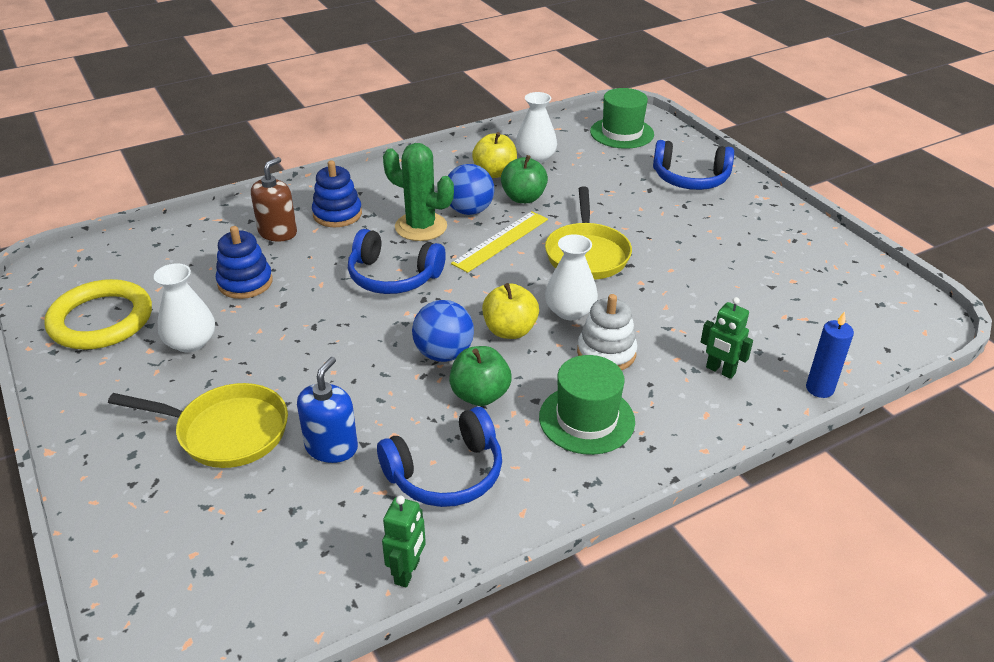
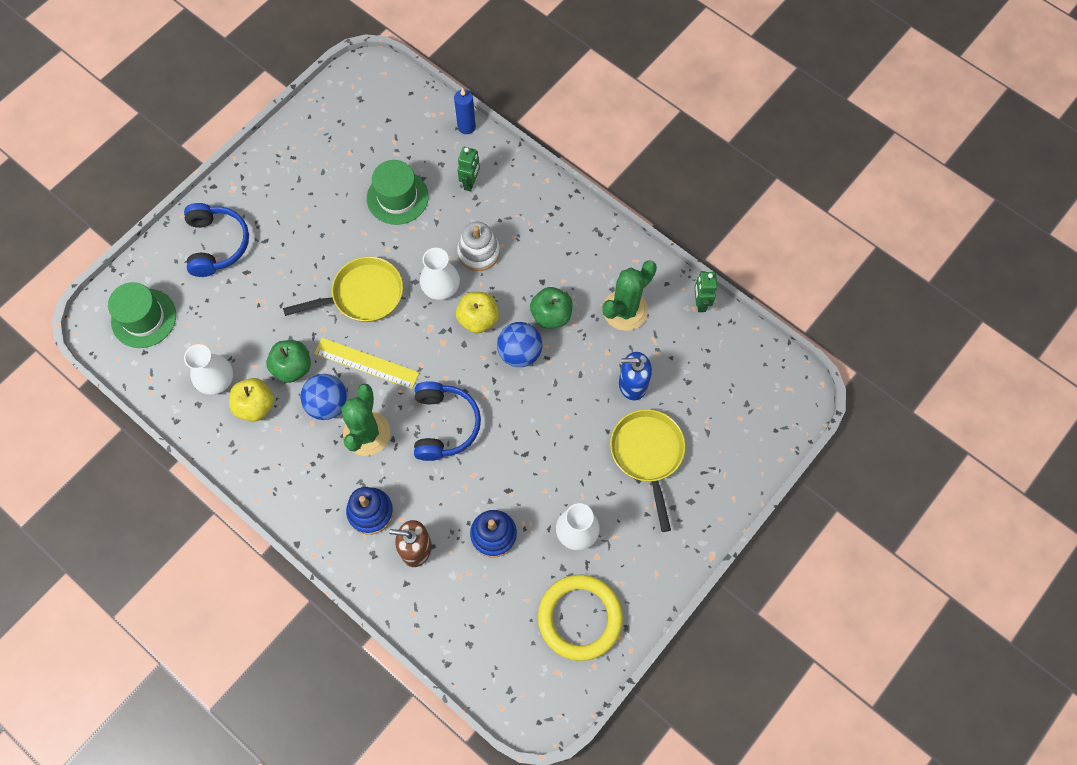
camera: 110 degrees left, 30 degrees up
(407, 572) = (700, 303): green robot -> green robot turned 90 degrees counterclockwise
(446, 473) = (625, 310): blue headphones -> green cactus
(586, 419) = (547, 248): green hat -> green hat (397, 197)

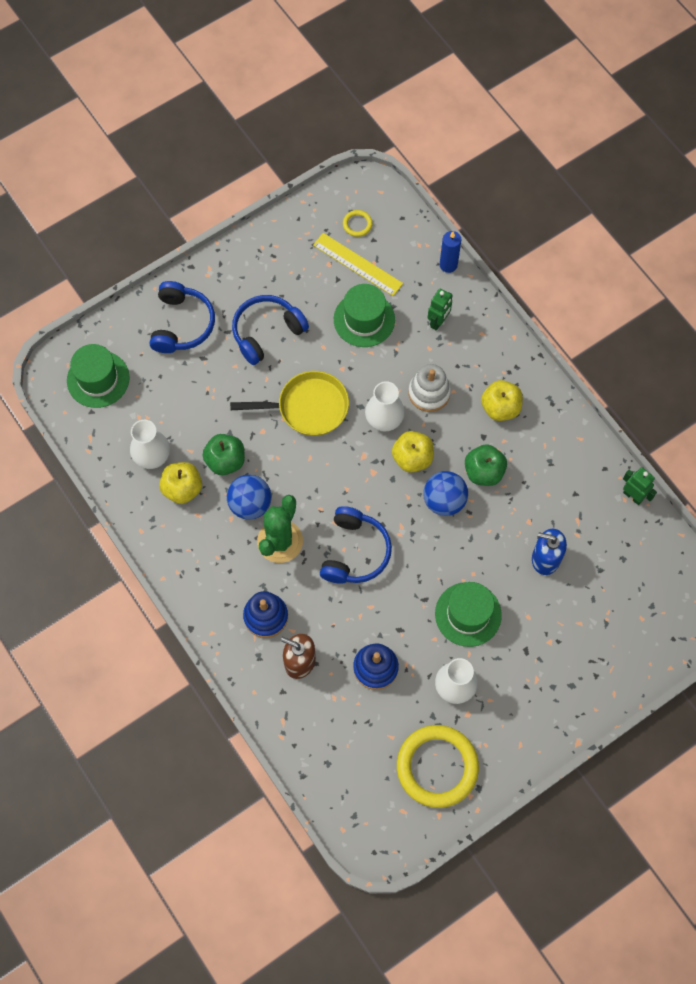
camera: 15 degrees right, 0 degrees up
(304, 232) = (266, 332): none -> blue headphones
(366, 363) = (295, 474): yellow ruler -> yellow ruler (357, 264)
(368, 109) = (357, 224): none -> yellow ring
(551, 250) = (500, 408): none -> yellow apple
(571, 457) = (468, 614): none -> green hat
(625, 310) = (557, 485): green cactus -> none
(647, 454) = (542, 630): yellow pan -> none
(700, 303) = (633, 496): green robot -> green robot turned 120 degrees clockwise

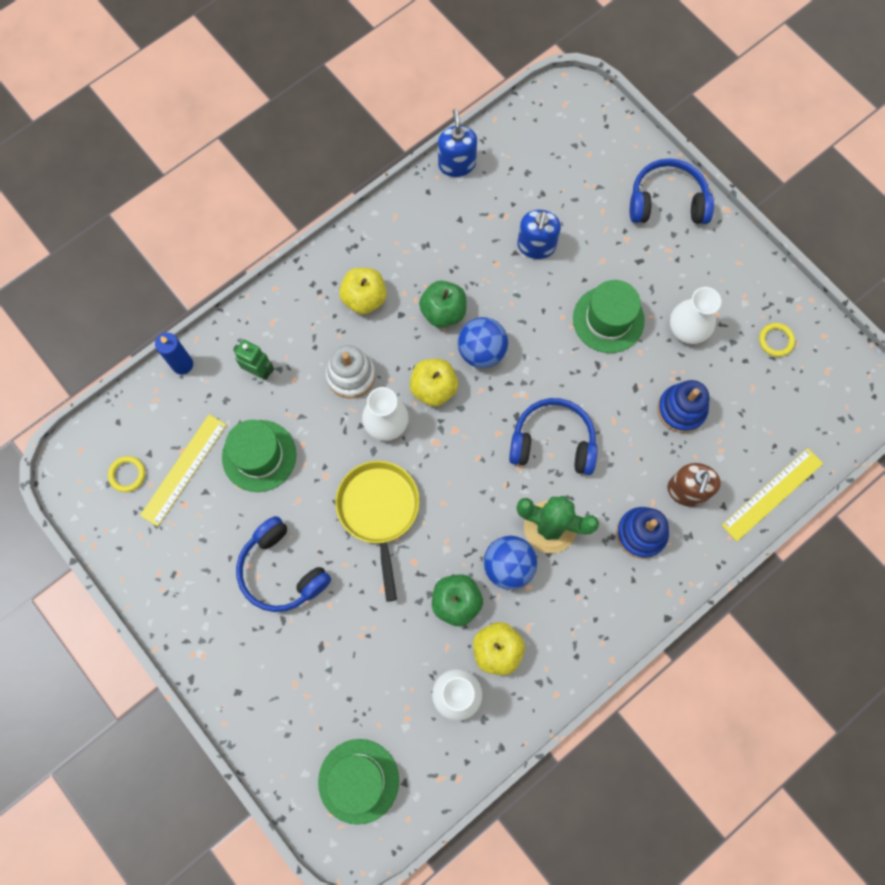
camera: 95 degrees left, 5 degrees up
(182, 324) = (275, 680): blue headphones -> blue headphones (667, 201)
(289, 737) = (772, 494): none -> yellow ruler
(437, 767) = (776, 340): yellow ring -> yellow ring, size x0.42
(633, 496) = (456, 164): green robot -> blue soap dispenser

